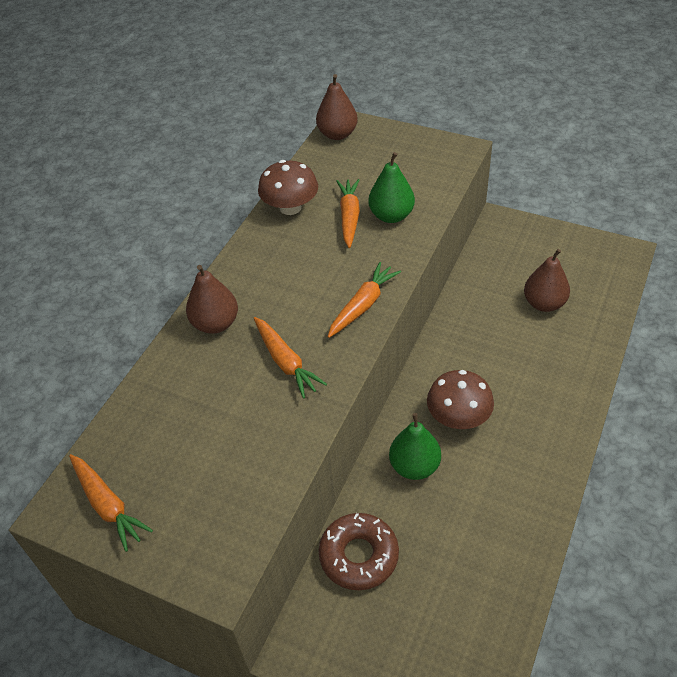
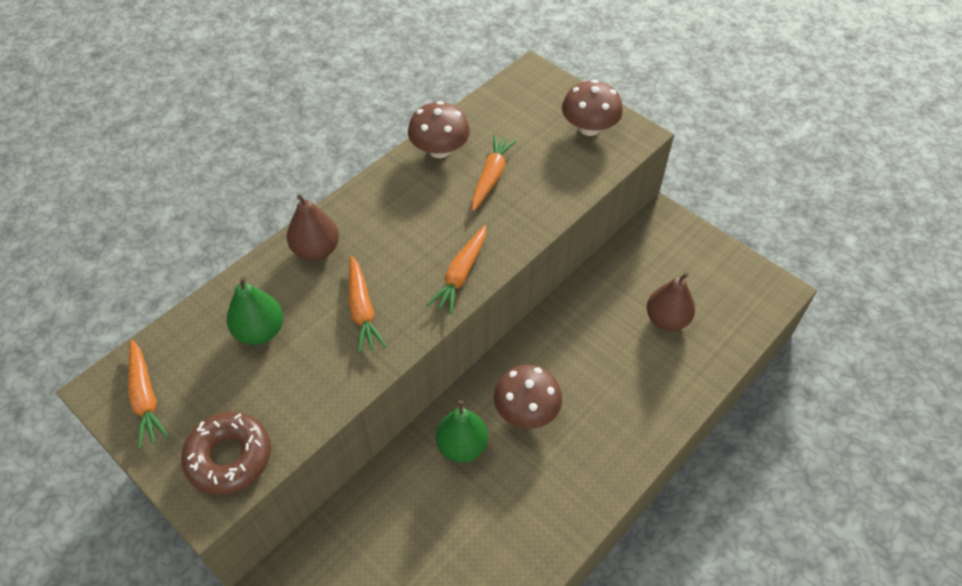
camera: 15 degrees right, 5 degrees up
(337, 134) = (521, 83): brown pear -> none
(359, 556) = (371, 515): brown donut -> brown donut (229, 457)
(363, 305) = (461, 274): orange carrot -> orange carrot turned 150 degrees clockwise
(391, 216) = (532, 187): green pear -> green pear (260, 331)
(416, 154) = (589, 128): none -> brown mushroom

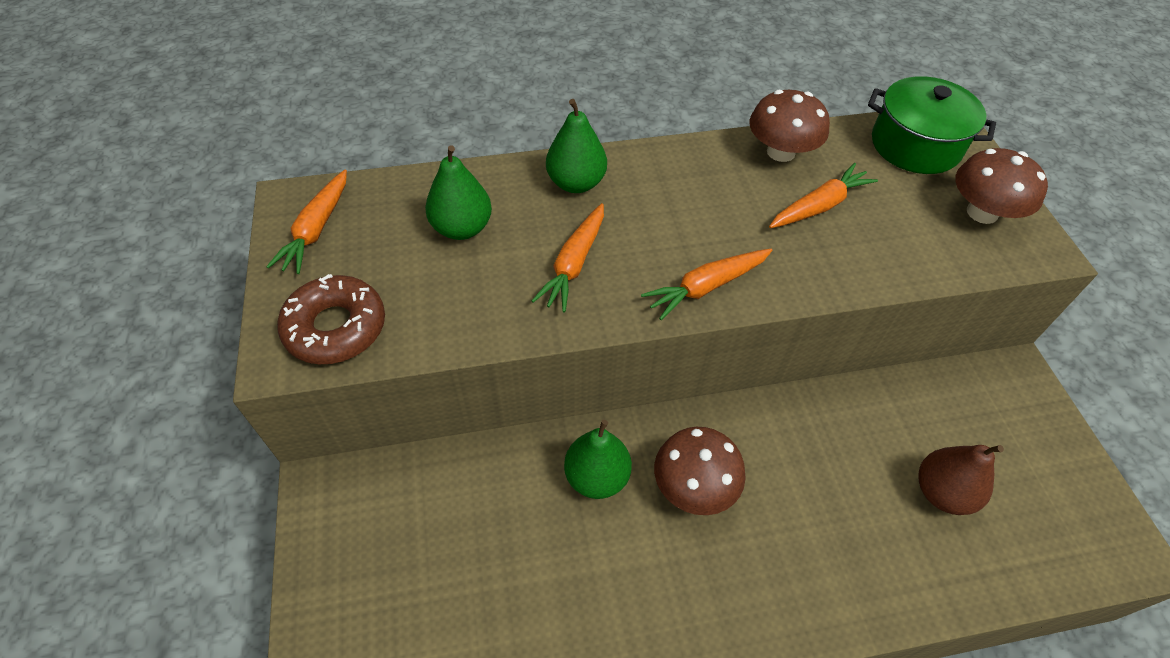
camera: 35 degrees right, 0 degrees up
(316, 250) = (576, 183): brown pear -> green pear
(521, 99) = (915, 145): none -> green pot

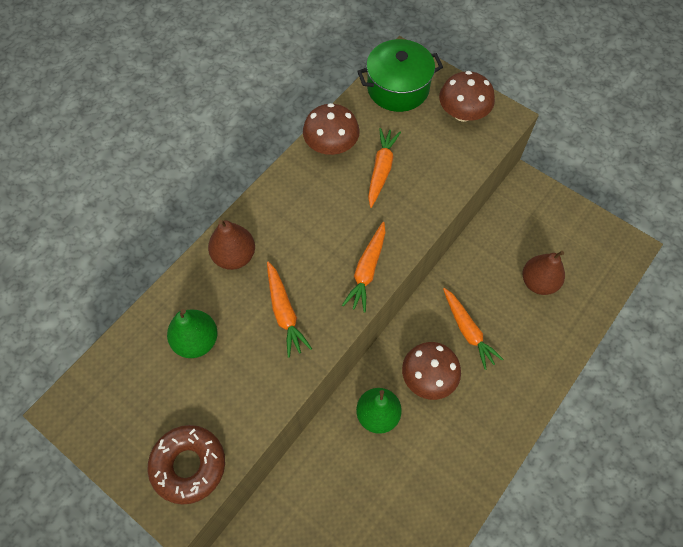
camera: 40 degrees left, 10 degrees up
(316, 229) = (105, 415): orange carrot -> orange carrot (467, 331)
(576, 183) = (234, 256): green pear -> brown pear

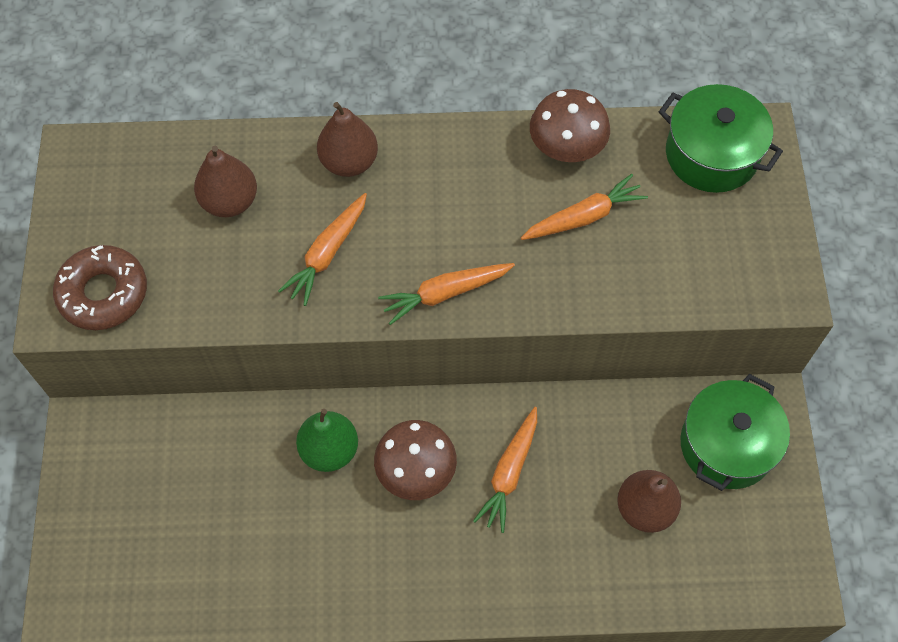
camera: 50 degrees right, 0 degrees up
(196, 341) = (230, 201): green pear -> brown pear
(463, 113) = (746, 244): brown mushroom -> none
(533, 219) = (727, 445): none -> green pot

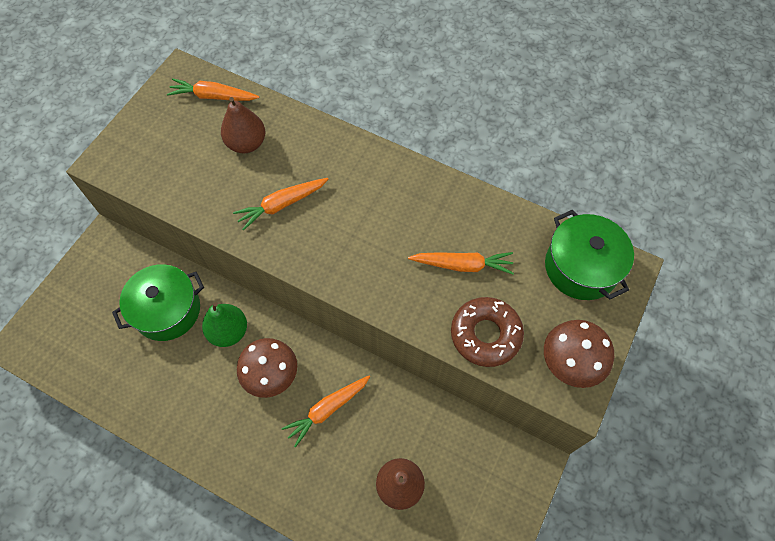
camera: 30 degrees right, 0 degrees up
(103, 293) = (137, 162): brown donut -> brown donut (485, 334)
(349, 162) = (334, 154): brown pear -> none
(445, 293) = (337, 268): orange carrot -> orange carrot (213, 96)
(566, 147) = (481, 213): brown mushroom -> brown mushroom (570, 362)
(727, 445) = (484, 475): green pot -> green pot (167, 310)

